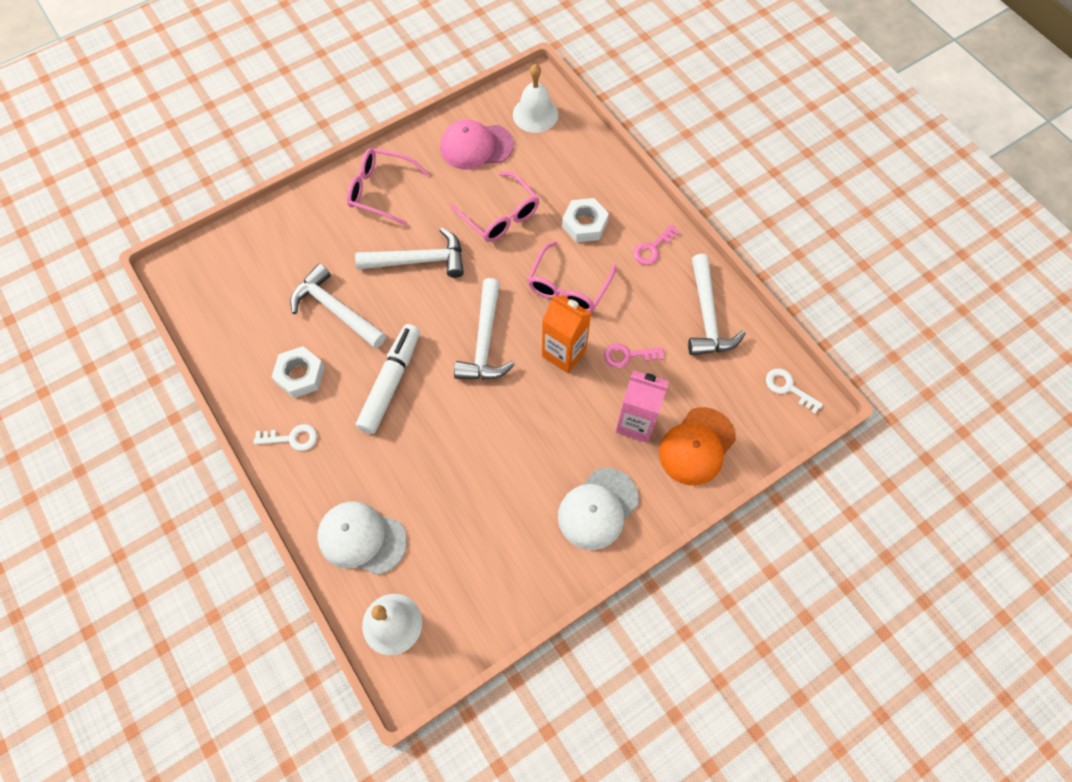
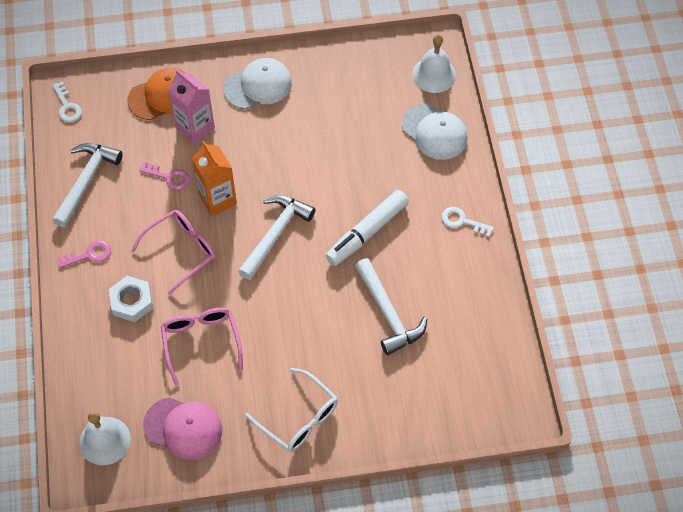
camera: 155 degrees left, 5 degrees down
(300, 375) = (438, 268): white nut -> none
(381, 190) = (298, 418): pink glasses -> white glasses
(419, 260) = (295, 329): white hammer -> none

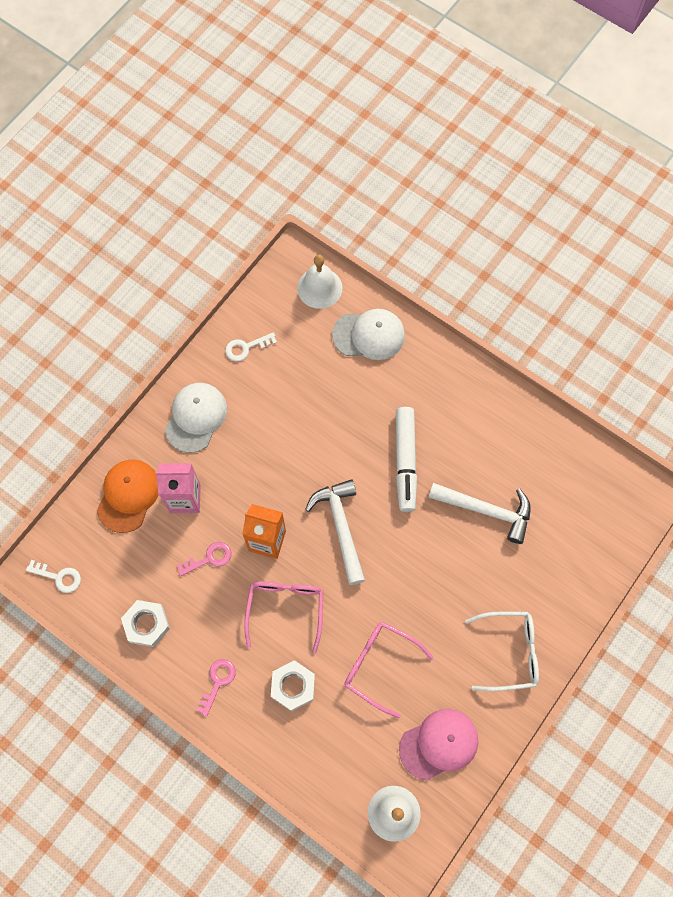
camera: 45 degrees left, 10 degrees up
(86, 181) = (146, 624): white hammer -> white nut
(462, 221) = (462, 388): white key -> white key (246, 347)

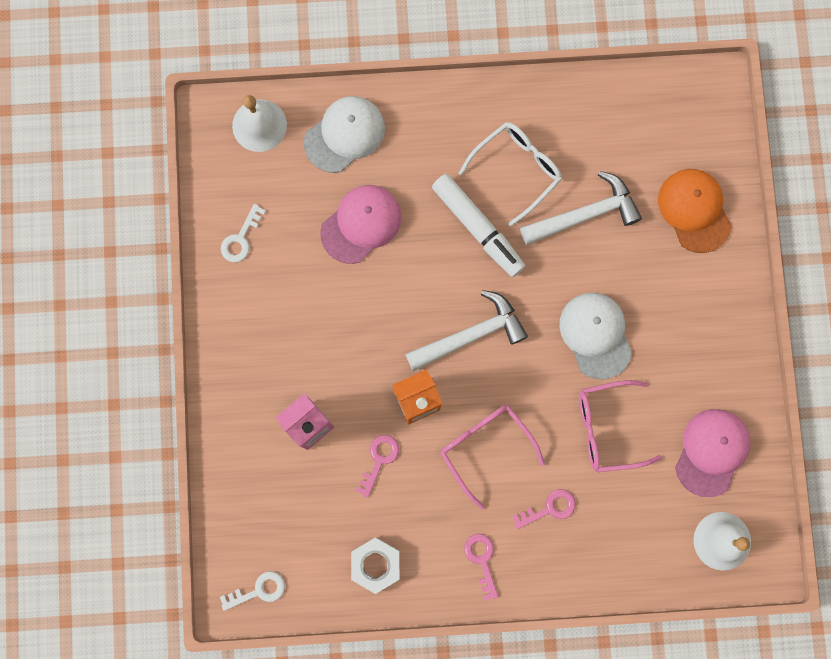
camera: 40 degrees left, 10 degrees up
(128, 496) = (255, 465): orange cap -> orange cap (694, 210)
(196, 417) = (252, 343): white cap -> white cap (595, 335)
(293, 686) = (549, 508): white nut -> pink key
(330, 399) = (361, 224): none -> pink cap
(341, 527) = (471, 334): white hammer -> white hammer turned 120 degrees clockwise
(509, 652) = (706, 324): white glasses -> white glasses (516, 170)

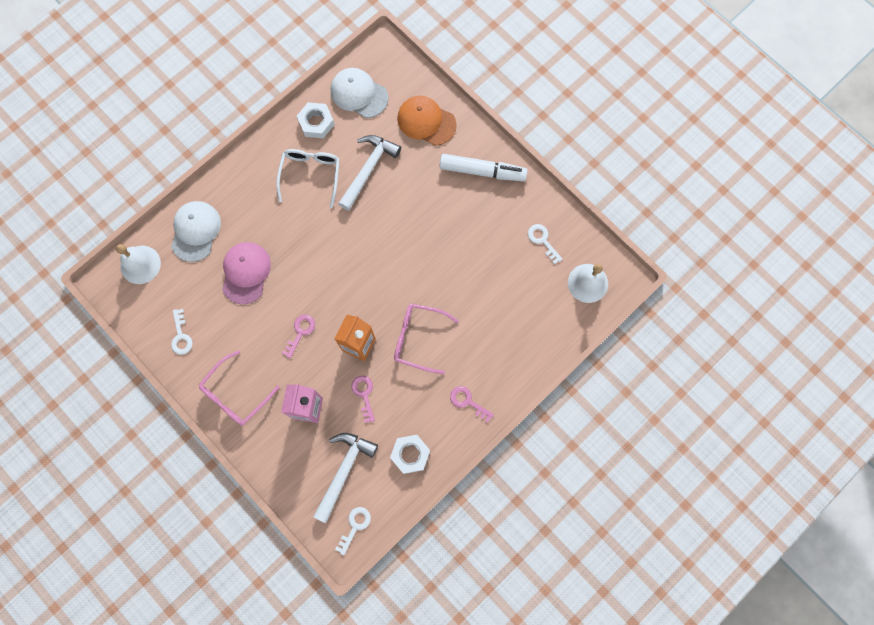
camera: 40 degrees left, 5 degrees down
(471, 334) = (359, 283): white hammer -> white hammer (344, 471)
(478, 228) = (314, 223): white marker -> white marker (482, 171)
(549, 508) = (481, 342): pink key -> pink key (300, 332)
(570, 114) = (316, 123): none -> white nut
(595, 335) = (428, 229): white cap -> white cap (359, 94)
(607, 428) = (476, 273): pink glasses -> pink glasses (235, 394)
(711, 452) = (542, 240): pink cap -> white key

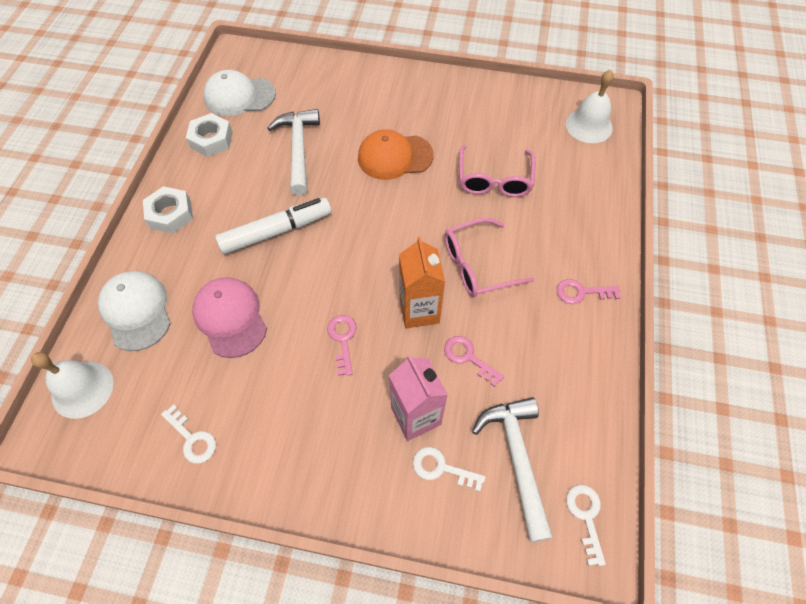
camera: 35 degrees left, 15 degrees down
(235, 394) = (313, 461): pink glasses -> pink glasses (494, 180)
(310, 175) = (239, 185): white glasses -> none
(410, 454) = (573, 386): white nut -> white nut (170, 214)
(426, 121) = (325, 85): orange cap -> orange cap (395, 157)
(482, 171) = (412, 94): white marker -> white marker (276, 231)
(542, 240) = (517, 116): white key -> white key (441, 468)

